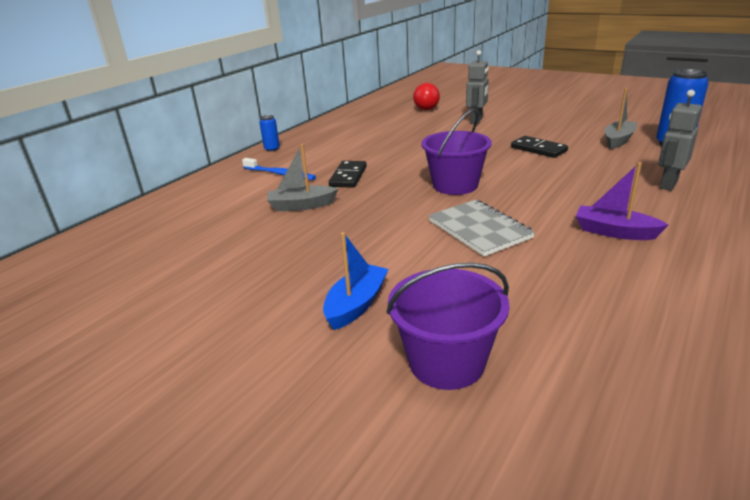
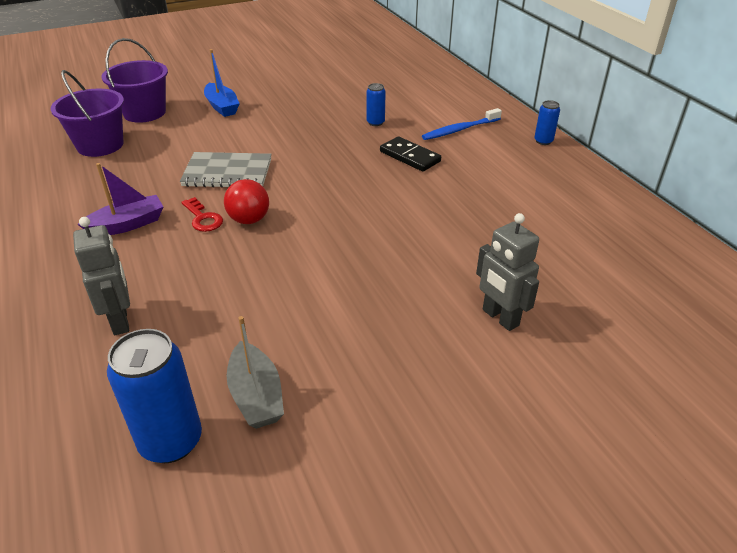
camera: 120 degrees right, 10 degrees up
(301, 206) = (375, 122): grey boat -> blue can
(426, 109) = (617, 302): red ball -> red ball (249, 220)
(455, 185) = (314, 198): purple bucket -> purple bucket (100, 145)
(538, 149) = (325, 301): black domino -> none
(548, 209) = (203, 218): none -> red key

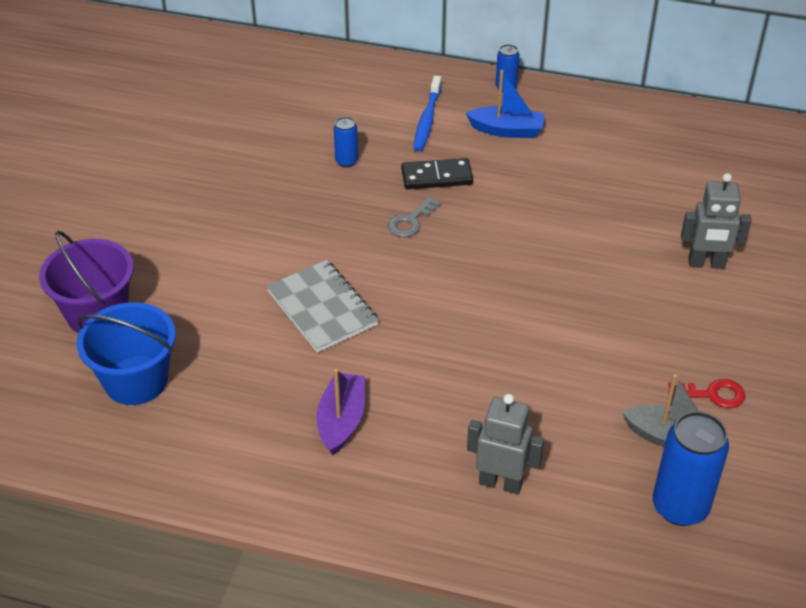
camera: 50 degrees left, 5 degrees up
(100, 145) = (136, 380): purple bucket -> blue bucket
(203, 218) = (390, 362): red key -> red key (712, 394)
(222, 107) = (166, 247): blue boat -> blue boat (507, 130)
(227, 173) = (322, 308): grey notebook -> grey notebook turned 75 degrees counterclockwise
(249, 220) = (427, 333): red ball -> none
(352, 166) = (411, 221): none -> grey key

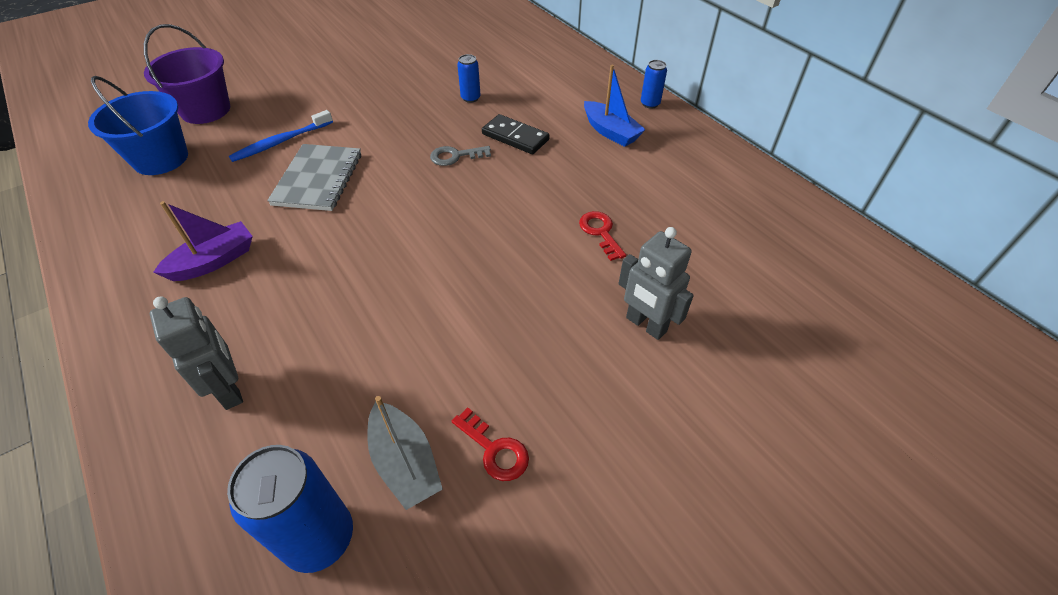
camera: 40 degrees right, 5 degrees up
(427, 119) = (562, 98): blue toothbrush -> blue toothbrush (281, 142)
(601, 218) = (600, 232): none -> red key

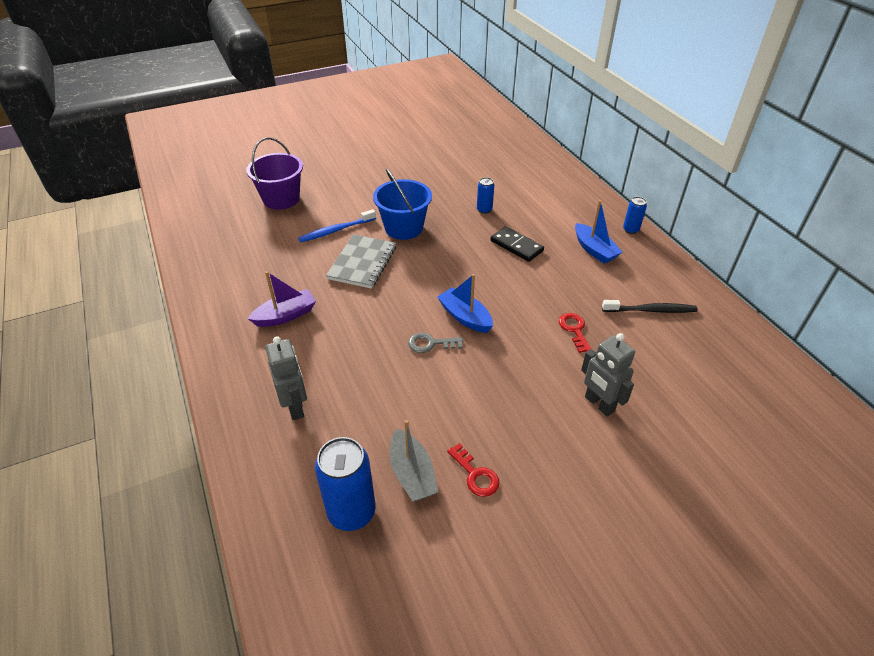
camera: 10 degrees right, 5 degrees down
(161, 159) = (249, 234): blue bucket -> blue bucket (404, 228)
(455, 156) = (468, 256): grey key -> grey key (430, 344)
(459, 233) = (465, 317): none -> blue boat
(689, 196) = (650, 310): none -> black toothbrush

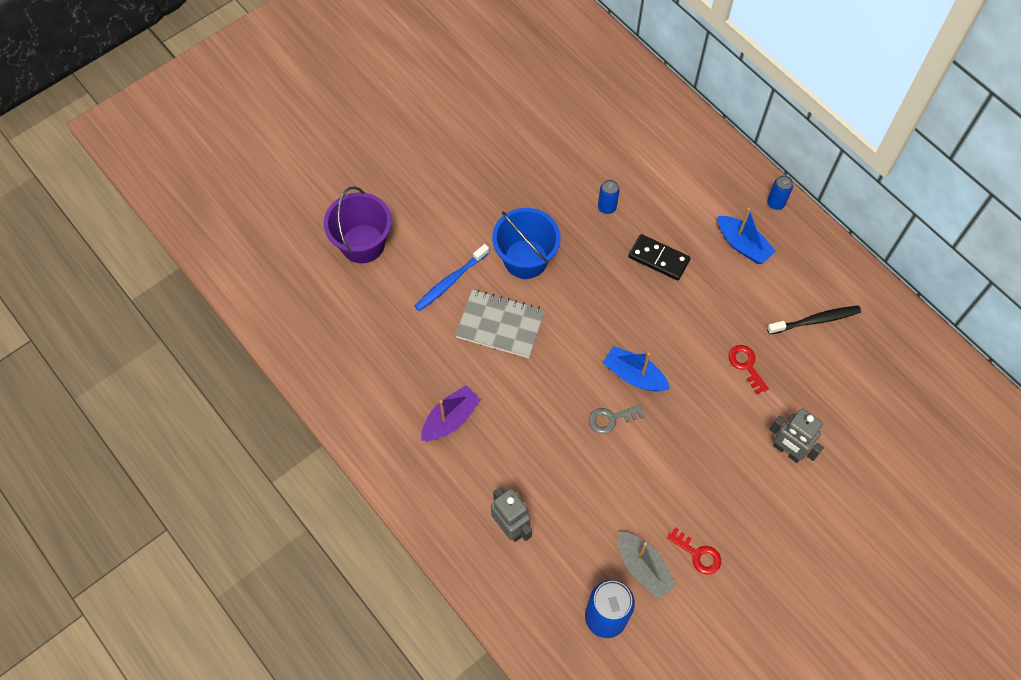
camera: 15 degrees left, 20 degrees up
(362, 263) = (500, 325): grey notebook -> grey notebook turned 75 degrees counterclockwise

